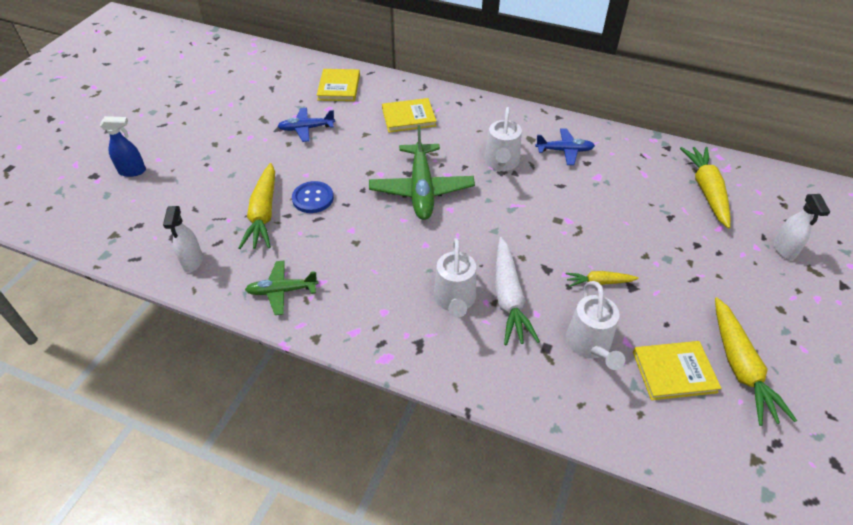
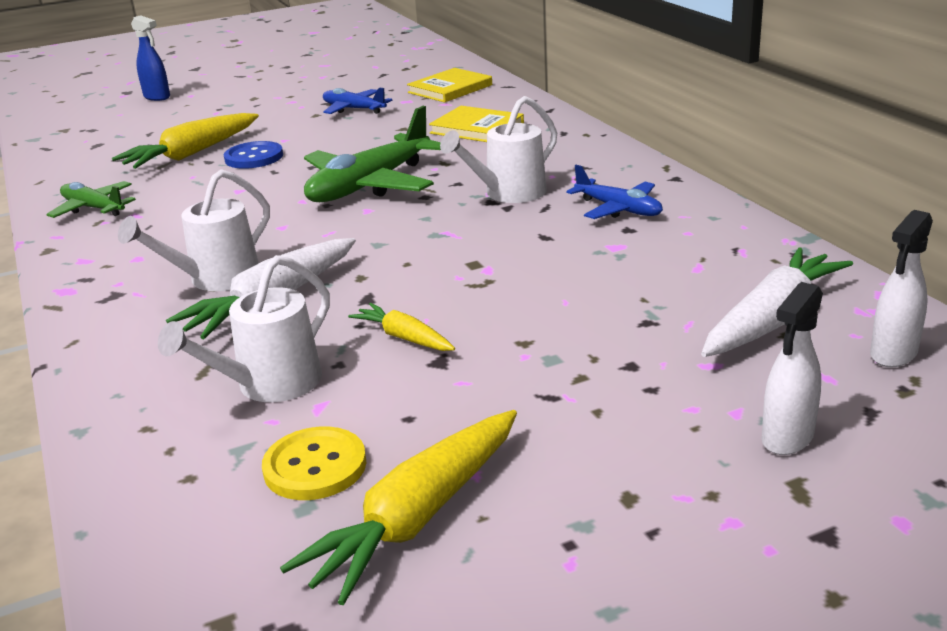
camera: 45 degrees right, 20 degrees down
(192, 262) = (76, 164): white spray bottle -> white spray bottle (893, 354)
(674, 372) = (315, 466): yellow book -> yellow button
(706, 191) = (773, 319): yellow carrot -> white carrot

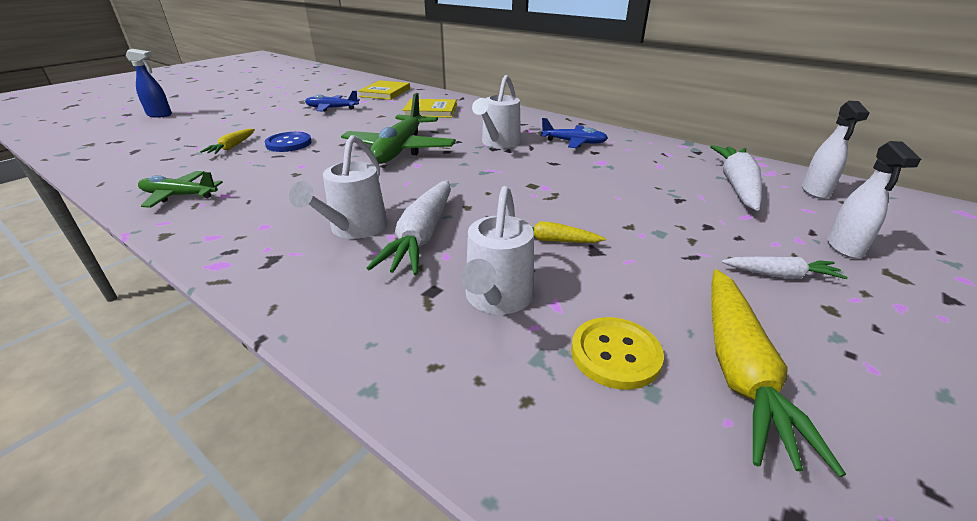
camera: 30 degrees left, 5 degrees up
(191, 154) = (232, 147): yellow carrot -> yellow carrot, size x0.55
(629, 445) = (780, 275): none -> white carrot

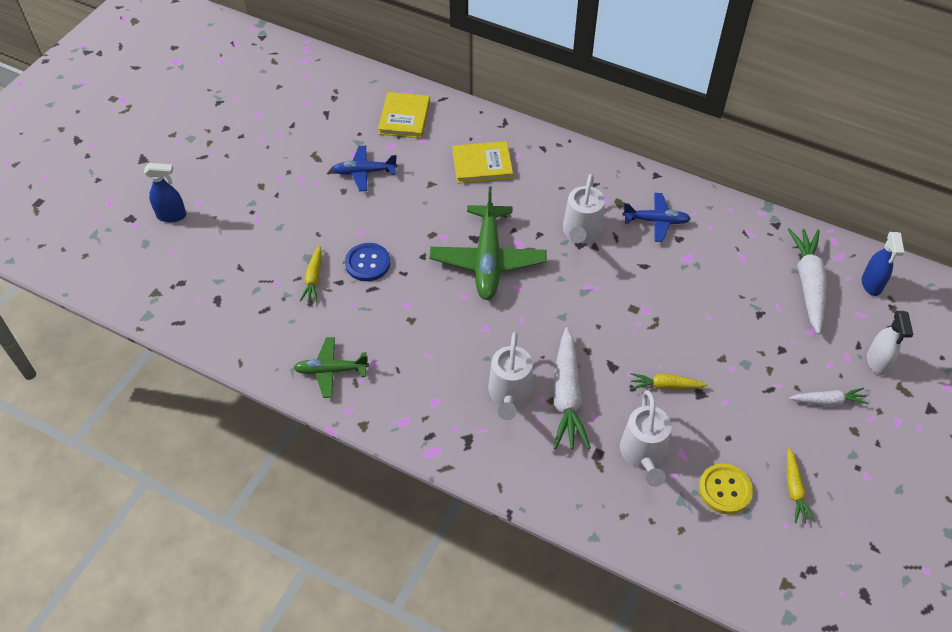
camera: 10 degrees left, 20 degrees up
(739, 370) = (794, 490): yellow carrot -> yellow carrot, size x0.55
(815, 191) = (871, 285): white spray bottle -> blue spray bottle

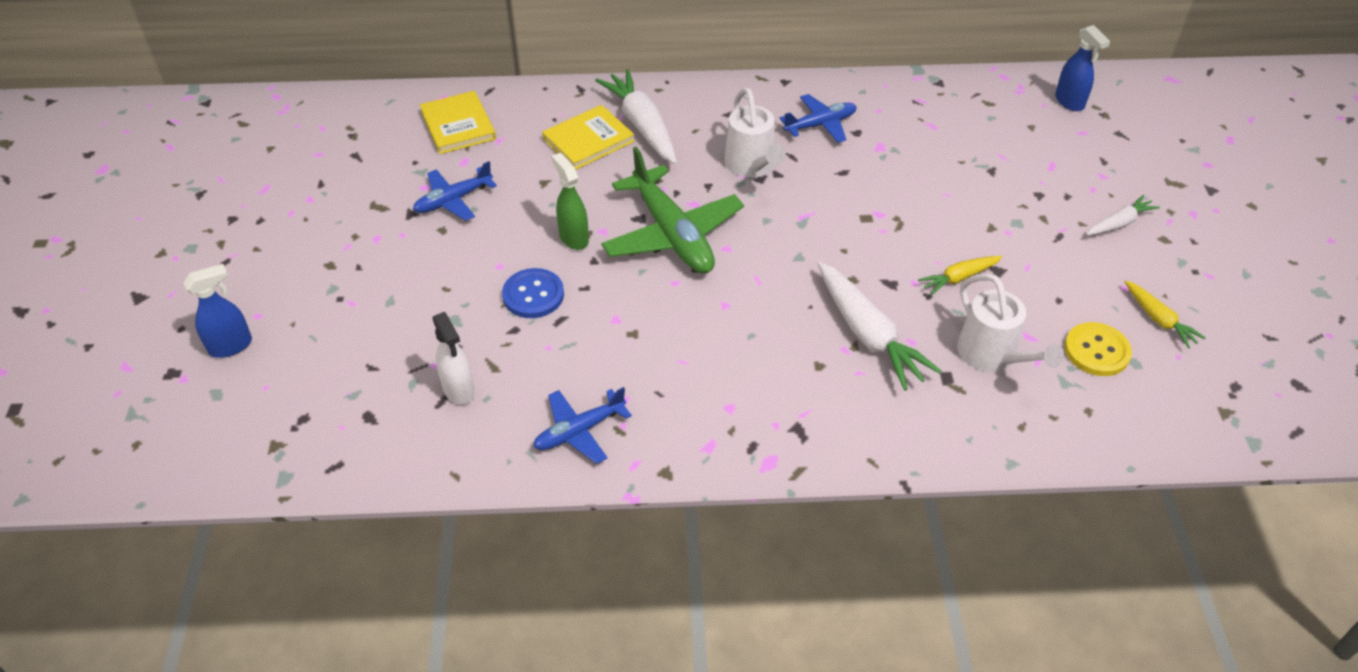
camera: 30 degrees left, 5 degrees down
(313, 278) = (478, 339): yellow carrot -> none
(331, 370) = (579, 431): green plane -> blue plane
(421, 233) = (573, 238): none -> green spray bottle
(510, 395) = (807, 361): white watering can -> none
(808, 284) = (1013, 124): white carrot -> white carrot (642, 125)
(877, 362) = (1132, 169): white spray bottle -> white spray bottle (459, 390)

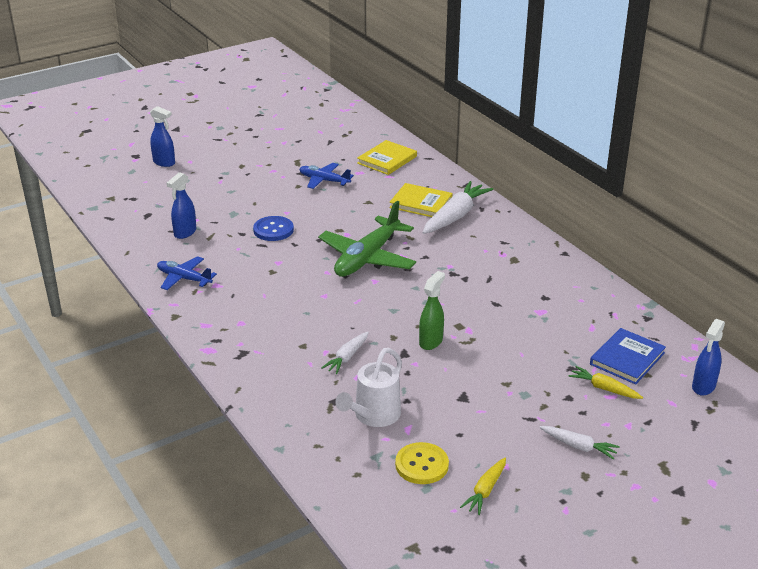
camera: 60 degrees right, 15 degrees down
(459, 390) = (185, 233): white spray bottle -> blue spray bottle
(573, 238) = (331, 227): green spray bottle -> green spray bottle (431, 341)
(752, 166) = (462, 266): white watering can -> none
(820, 125) = (535, 280): blue plane -> none
(868, 334) = (347, 357): white carrot -> white carrot, size x0.55
(958, 278) = (437, 381): yellow carrot -> yellow carrot (604, 388)
(998, 127) = (627, 359): none -> blue book

